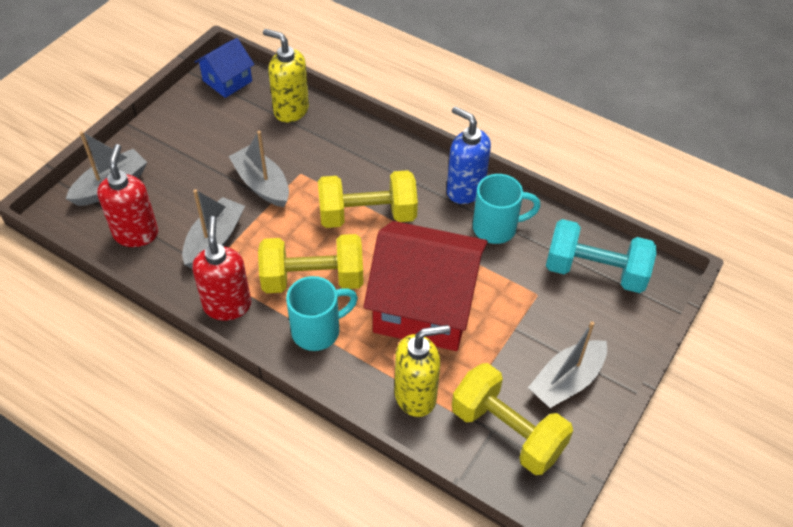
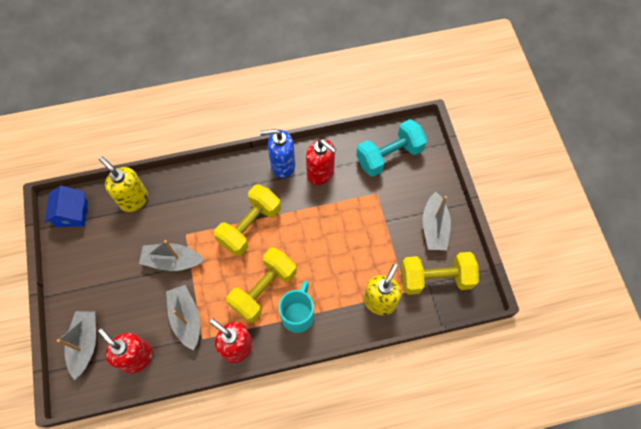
camera: 45 degrees left, 15 degrees up
(291, 110) = (134, 199): yellow soap dispenser -> yellow soap dispenser turned 60 degrees clockwise
(425, 306) = (333, 250): red house -> none
(496, 228) = (320, 173): turquoise mug -> red soap dispenser

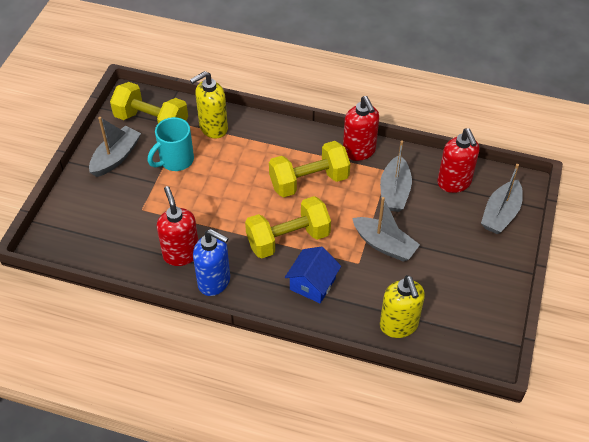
camera: 150 degrees left, 15 degrees down
(72, 213) = (476, 344): blue house -> blue house (312, 284)
(298, 315) = (290, 150): turquoise mug -> turquoise mug (175, 160)
(389, 155) = (98, 237): turquoise dumbbell -> none

